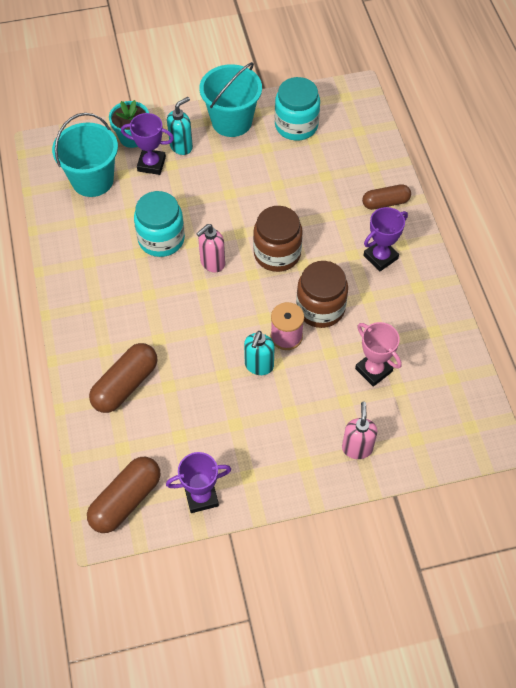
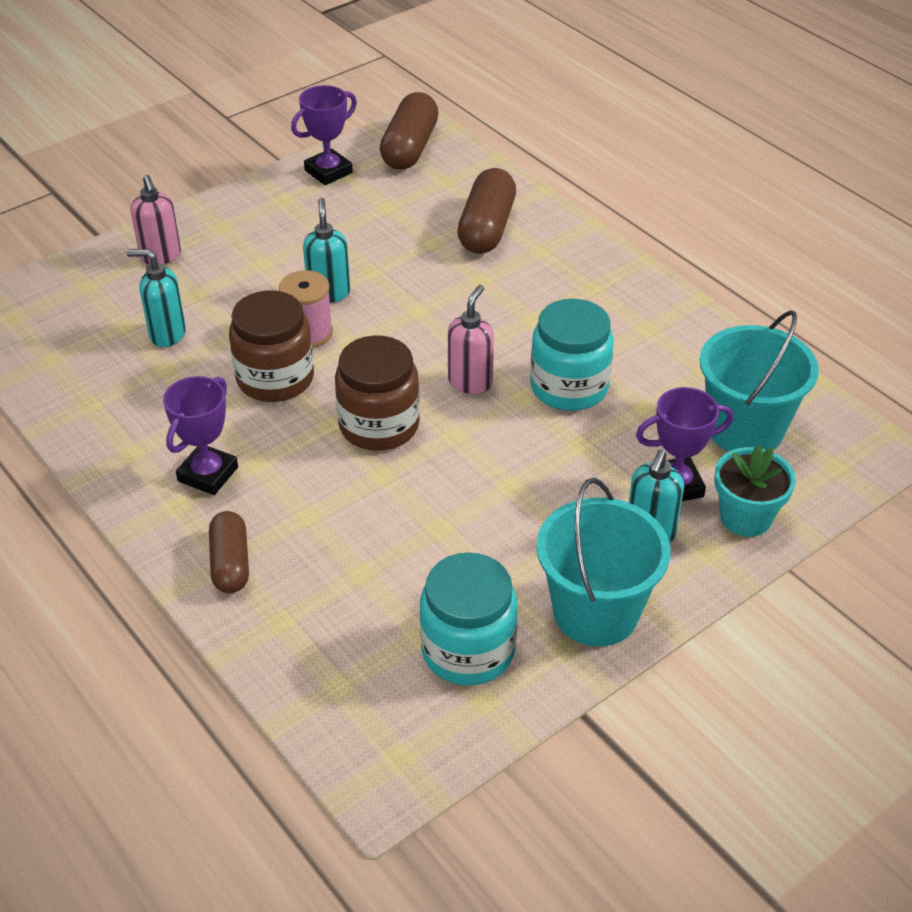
camera: 155 degrees right, 15 degrees down
(373, 370) = (167, 334): pink trophy -> turquoise soap dispenser
(385, 202) = (230, 563): brown capsule -> brown capsule turned 60 degrees counterclockwise

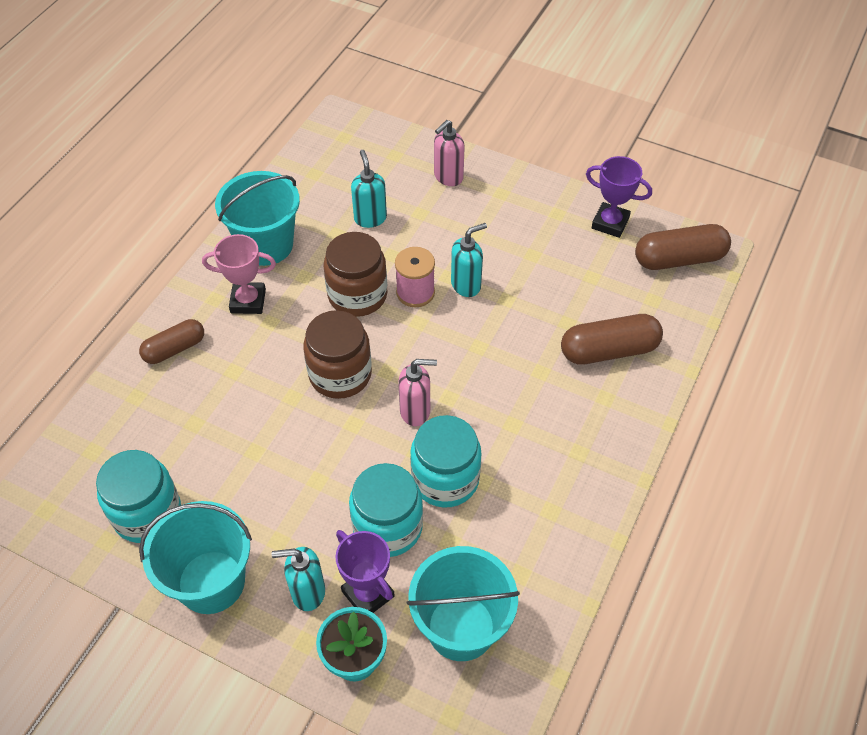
camera: 65 degrees right, 10 degrees up
(130, 434) = (266, 245): none -> turquoise bucket
(208, 474) = (248, 301): purple trophy -> pink trophy
(602, 447) = (387, 527): none -> turquoise jar

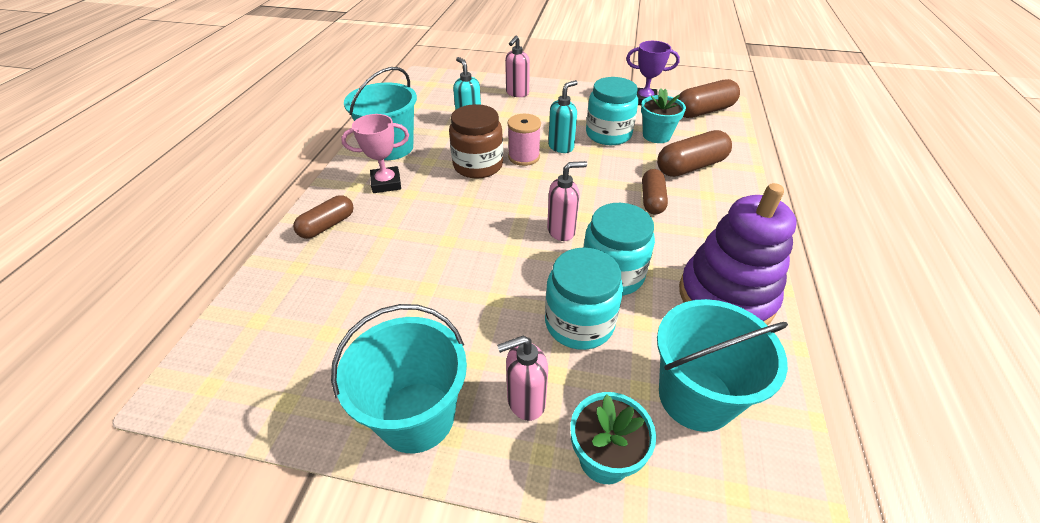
camera: 15 degrees left, 10 degrees down
(147, 513) = (328, 364): turquoise jar -> turquoise jar (608, 134)
(307, 592) = (525, 401): turquoise soap dispenser -> pink soap dispenser
(340, 374) = (485, 217): brown jar -> none
(368, 594) = (588, 387): purple trophy -> none
(536, 391) = (652, 200): none -> brown capsule
(549, 533) = (726, 296): none -> purple stacking toy
(593, 290) = (656, 135): none -> turquoise flower pot

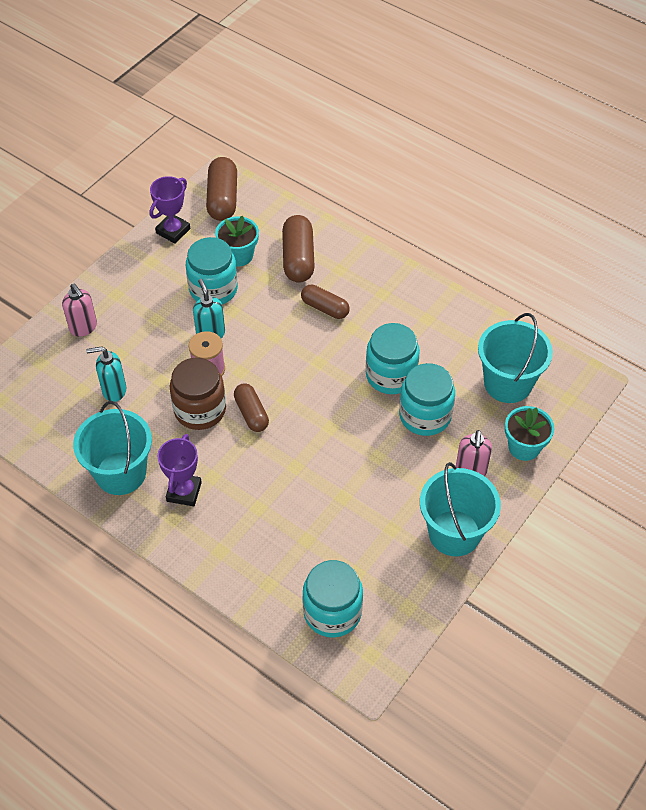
camera: 65 degrees left, 10 degrees up
(268, 329) = (332, 612): none -> turquoise jar
(327, 225) = (223, 552): brown capsule -> brown capsule (251, 413)
(386, 183) = (184, 492): pink trophy -> purple trophy
(561, 231) = (327, 385): pink soap dispenser -> none
(726, 296) = (444, 322): purple stacking toy -> none

